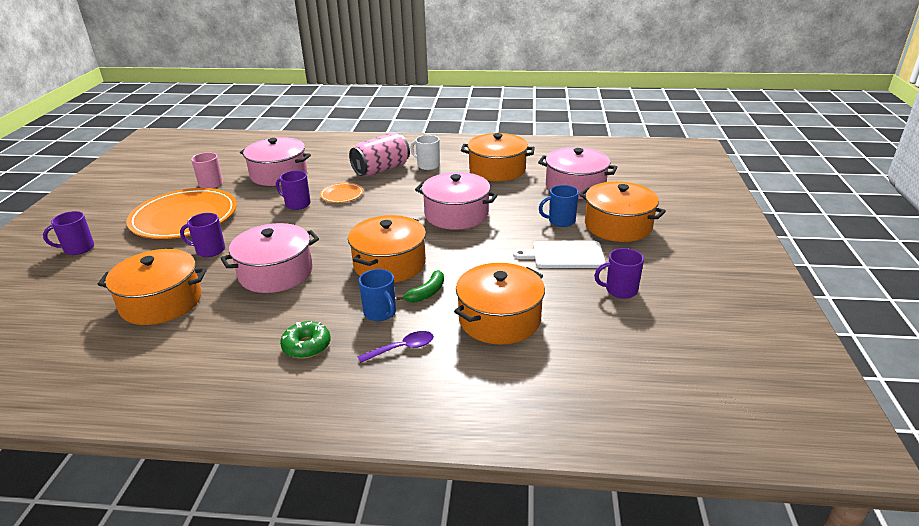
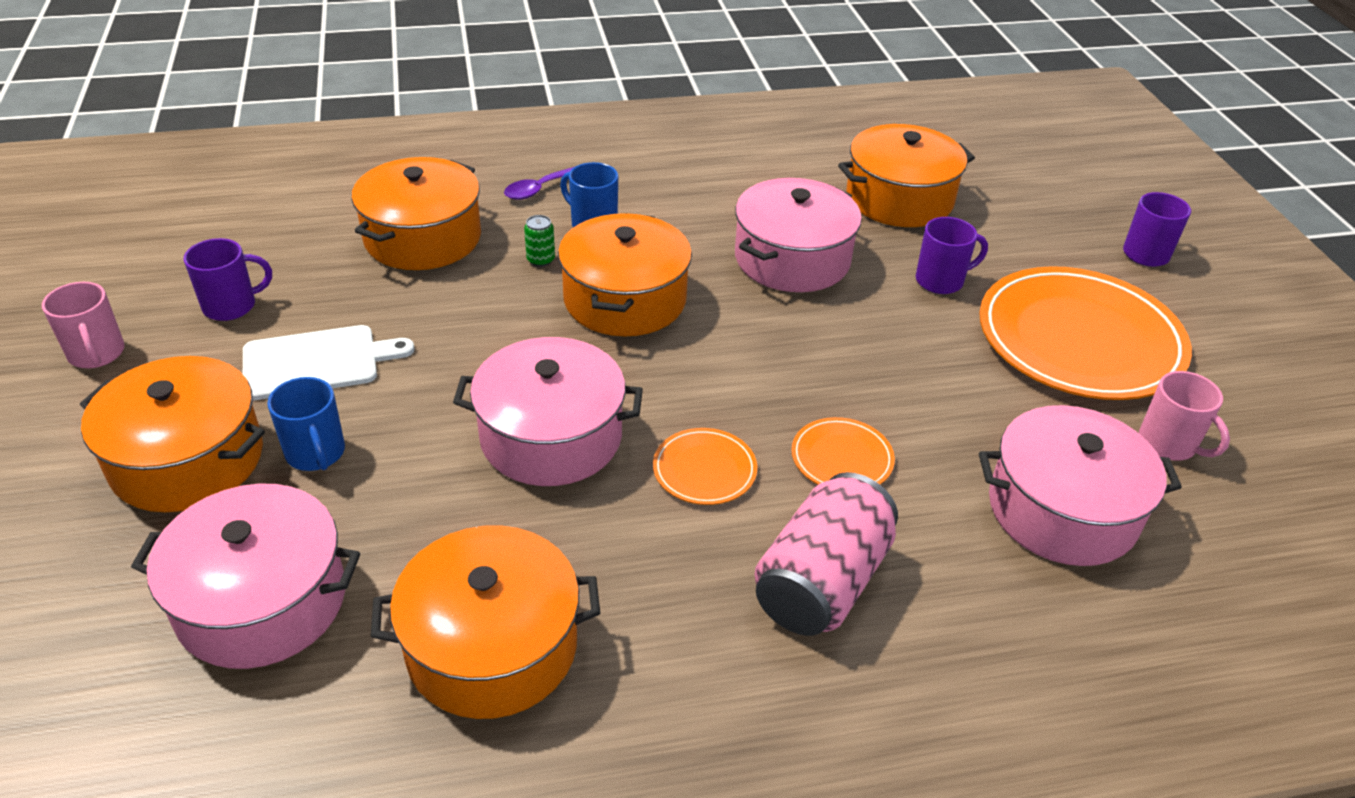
camera: 160 degrees right, 10 degrees up
(297, 204) = (910, 411): purple mug -> none
(306, 346) = (659, 176): green donut -> none
(399, 198) = (704, 470): none -> orange plate
(426, 293) = (540, 260): green banana -> green can
(427, 165) = (704, 630): white mug -> none
(560, 221) = (316, 453): blue mug -> blue mug turned 90 degrees clockwise
(687, 274) = (97, 354): none -> pink mug

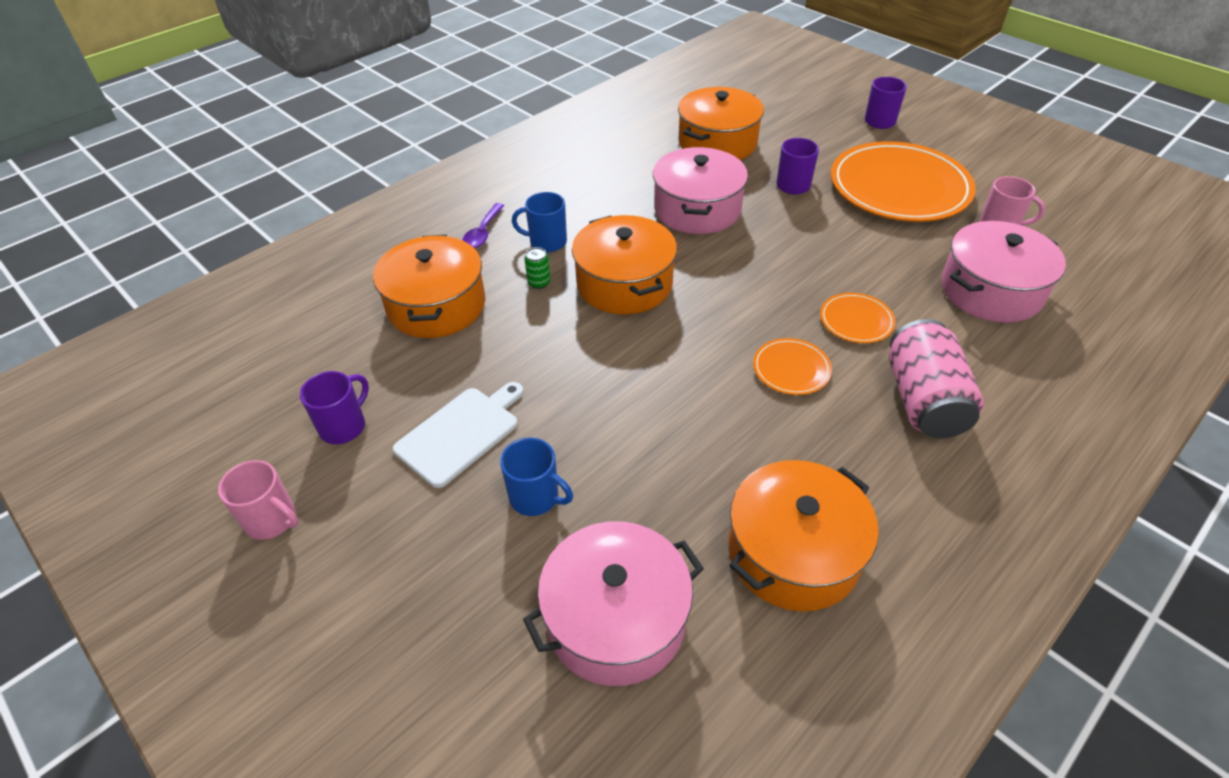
camera: 30 degrees left, 5 degrees up
(187, 459) = (444, 556): orange pot -> none
(551, 436) = (679, 398): pink pot -> none

